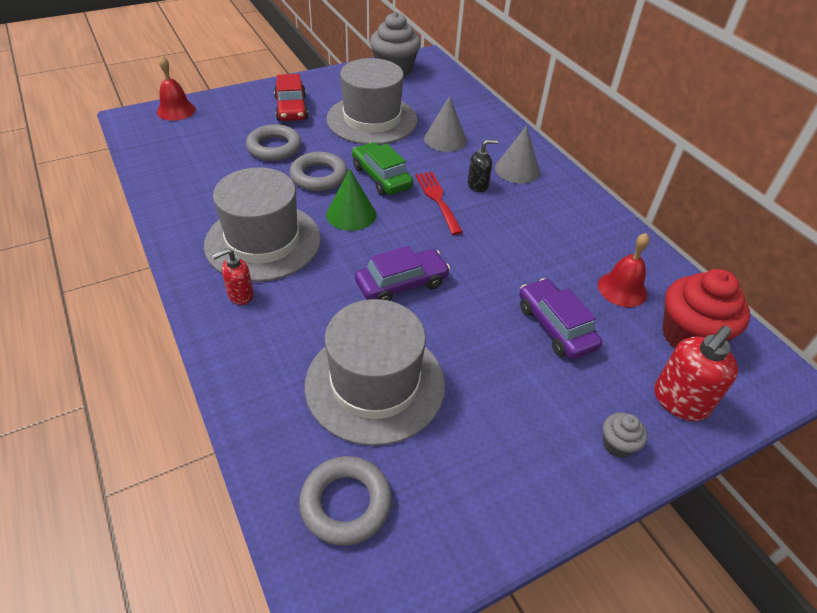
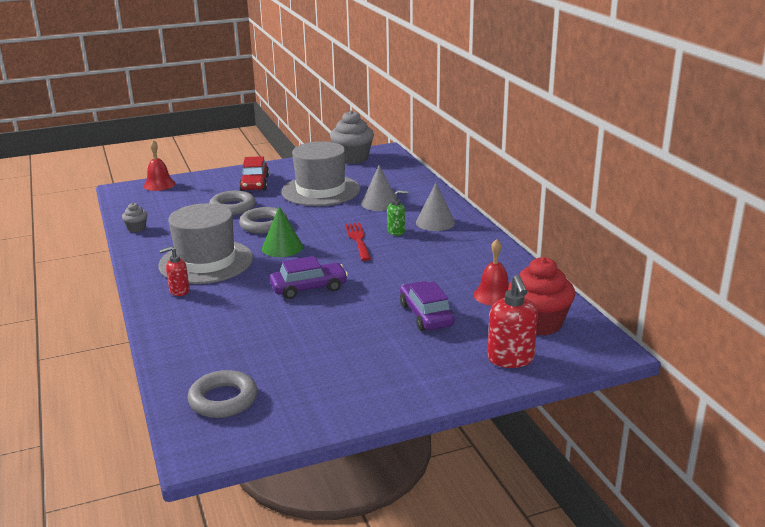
camera: 10 degrees right, 20 degrees down
(375, 384) = (267, 341): grey hat -> none
(381, 177) = (315, 226): green car -> none
(478, 185) = (396, 231): black soap dispenser -> green soap dispenser
(617, 444) = (447, 380): grey cupcake -> grey cupcake (136, 228)
(679, 401) = (511, 359): red soap dispenser -> red soap dispenser turned 60 degrees counterclockwise

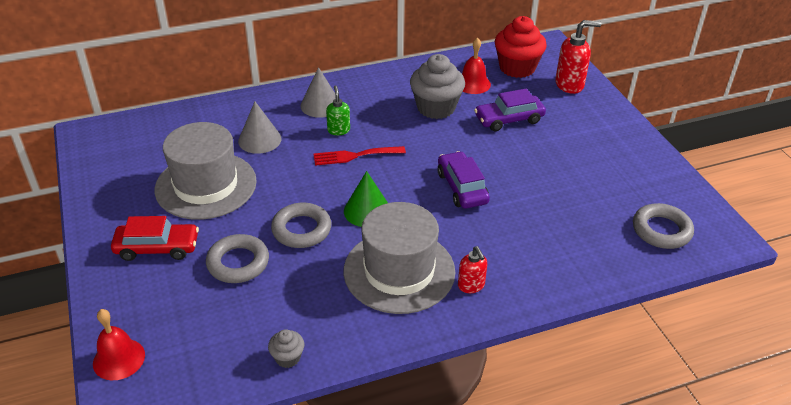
camera: 90 degrees left, 15 degrees up
(352, 158) = (102, 159): grey cupcake -> grey cupcake (436, 108)

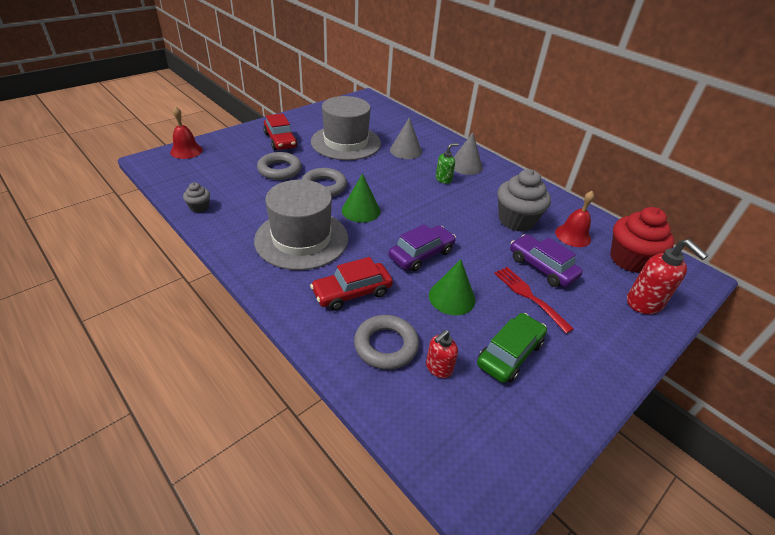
camera: 65 degrees right, 0 degrees up
(354, 156) = (419, 192): red fork -> red fork (528, 296)
(471, 286) = (301, 281): red soap dispenser -> red soap dispenser (438, 368)
(500, 251) = (352, 292): none -> red car
(529, 187) = (452, 297): none -> green cone
(603, 177) = (510, 354): none -> green car
(661, 230) = (454, 421): grey ring -> grey ring (386, 345)

